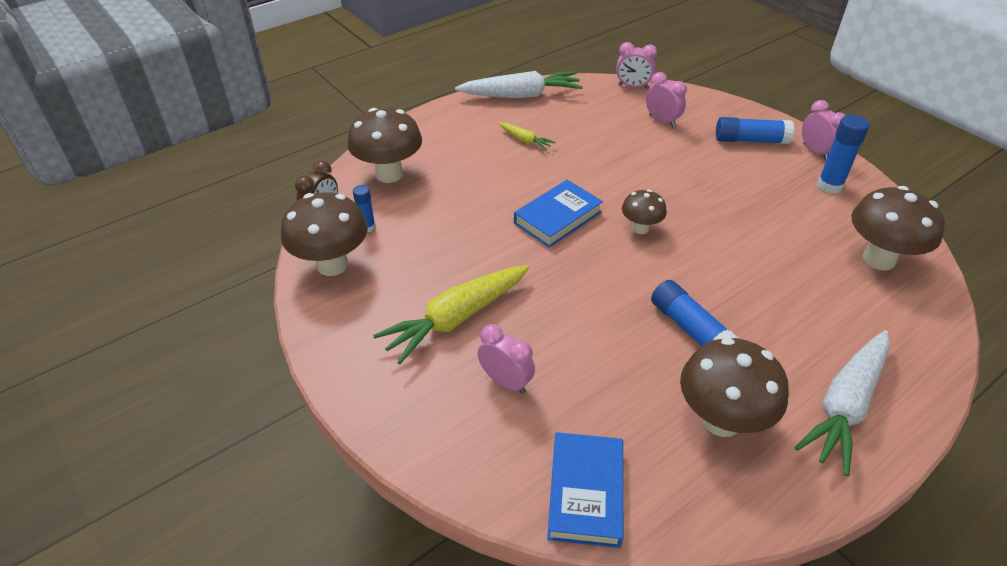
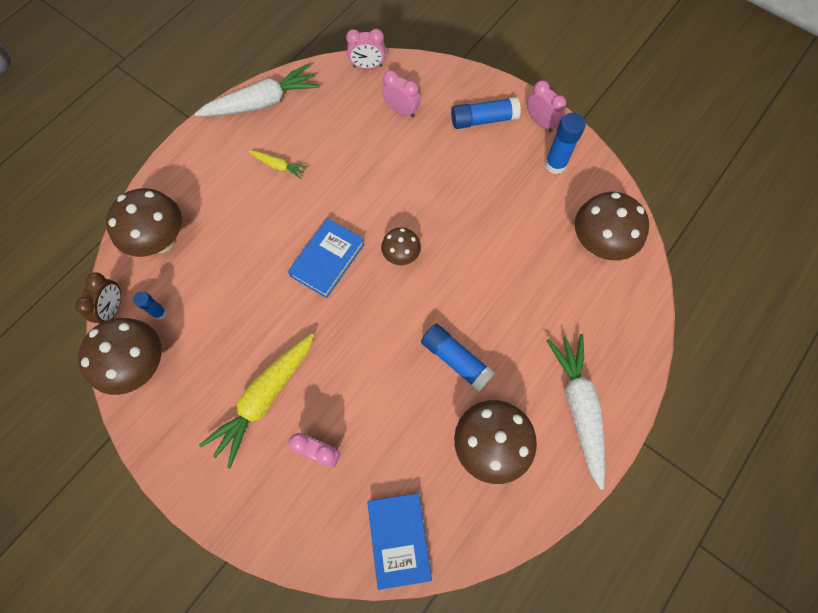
camera: 15 degrees left, 25 degrees up
(845, 406) = (578, 407): white carrot -> white carrot turned 150 degrees clockwise

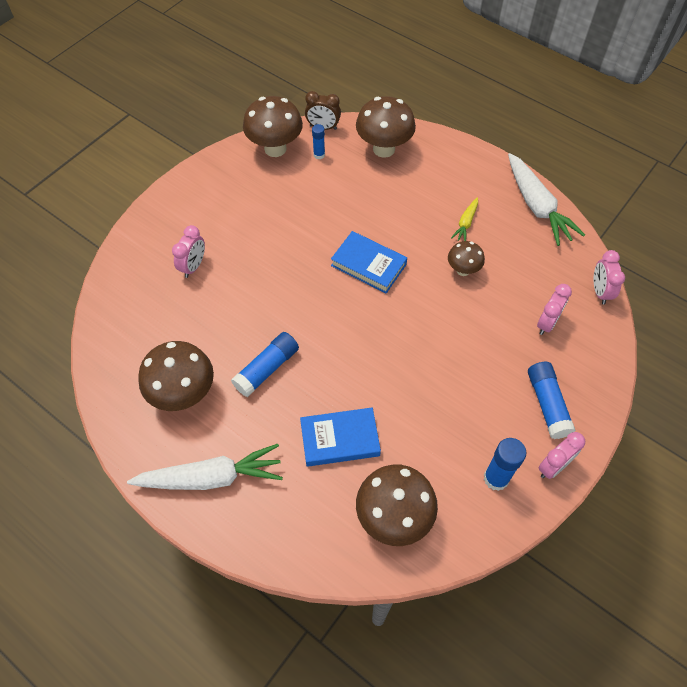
camera: 90 degrees right, 10 degrees down
(264, 399) = (242, 227): yellow carrot -> none
(399, 539) = (116, 323): blue book -> blue book (340, 439)
(401, 256) = (374, 324): brown mushroom -> brown mushroom (463, 270)

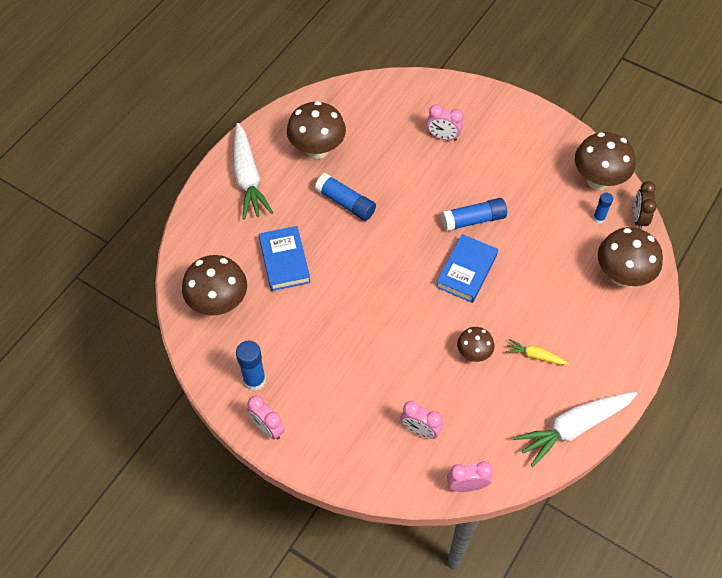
camera: 85 degrees right, 0 degrees up
(547, 404) = (329, 426): blue glue stick -> blue glue stick (473, 220)

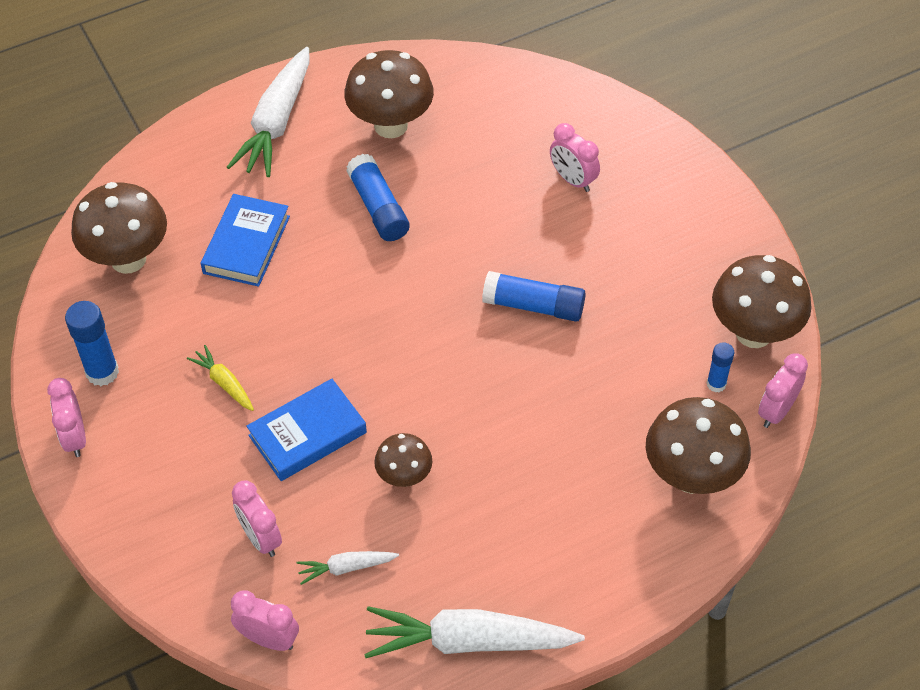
camera: 30 degrees right, 5 degrees down
(466, 271) = (474, 367): blue book -> blue book (307, 434)
(479, 422) = (346, 568): none -> white carrot
(534, 356) = (485, 521): yellow carrot -> yellow carrot (224, 383)
(638, 218) = (776, 411): brown clock -> pink clock

